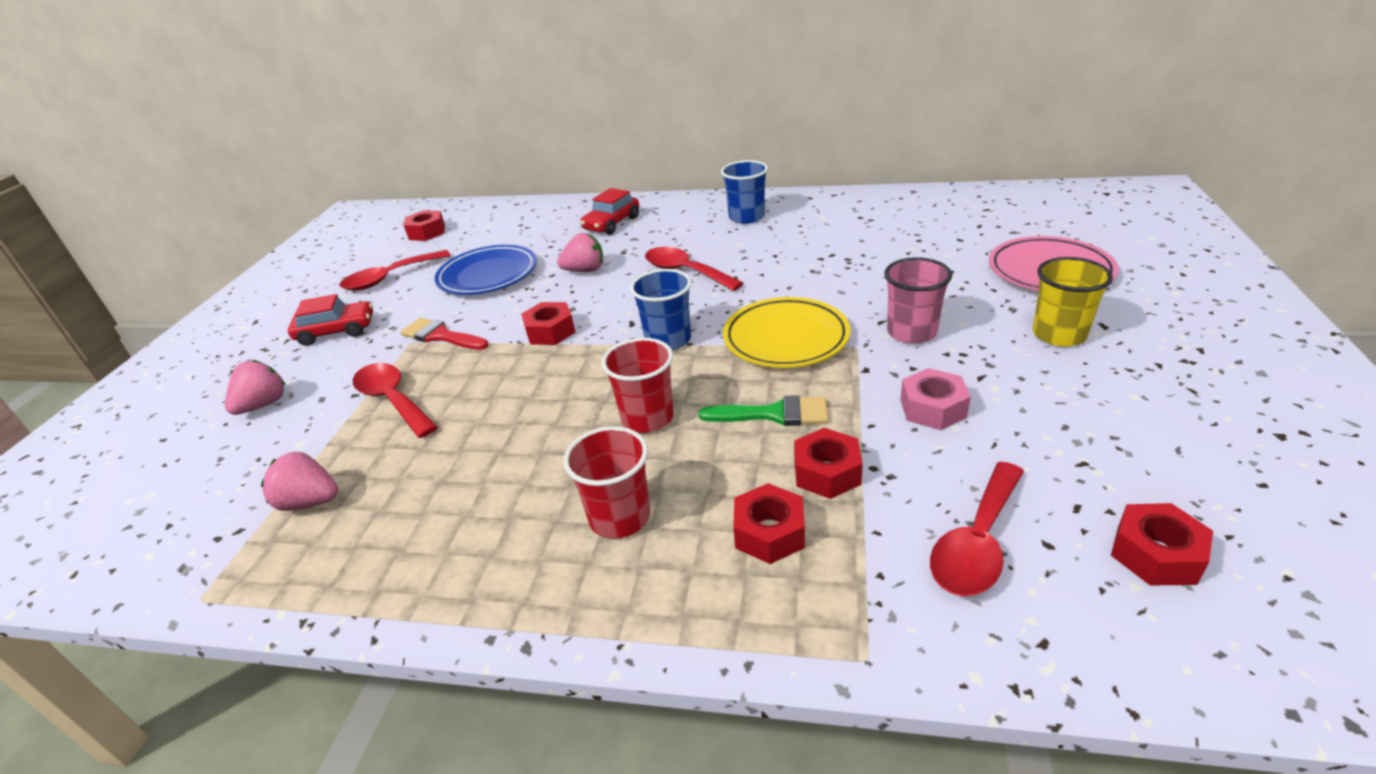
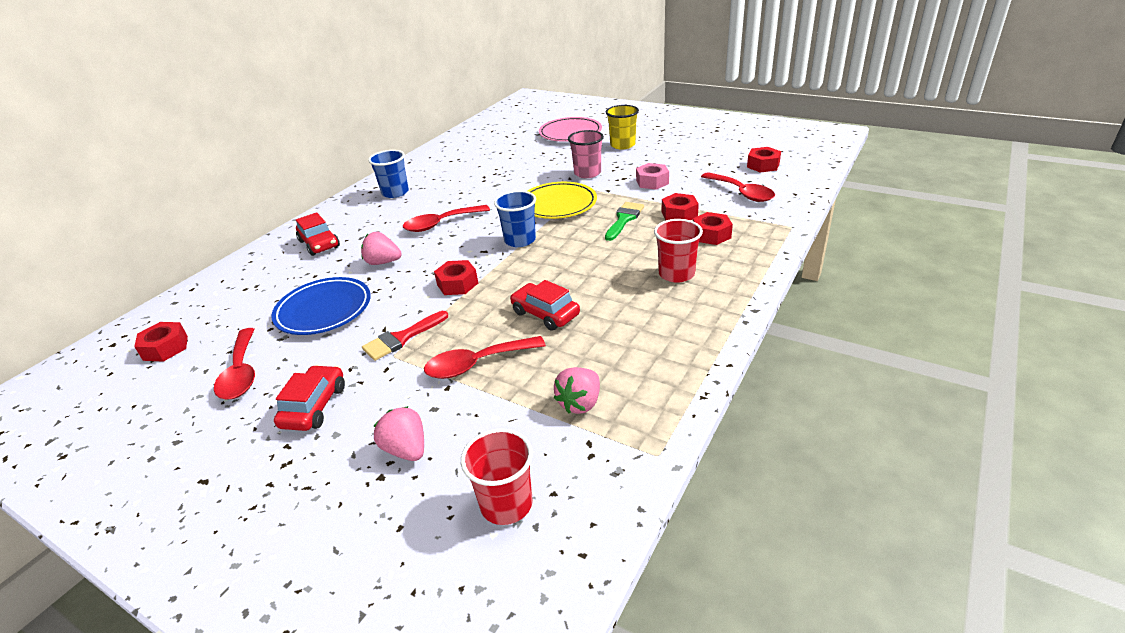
camera: 70 degrees left, 0 degrees up
(494, 417) = (545, 314): none -> red car
(585, 270) = (383, 262): pink strawberry -> pink strawberry turned 90 degrees counterclockwise
(647, 418) = (596, 256): red cup -> red cup (506, 504)

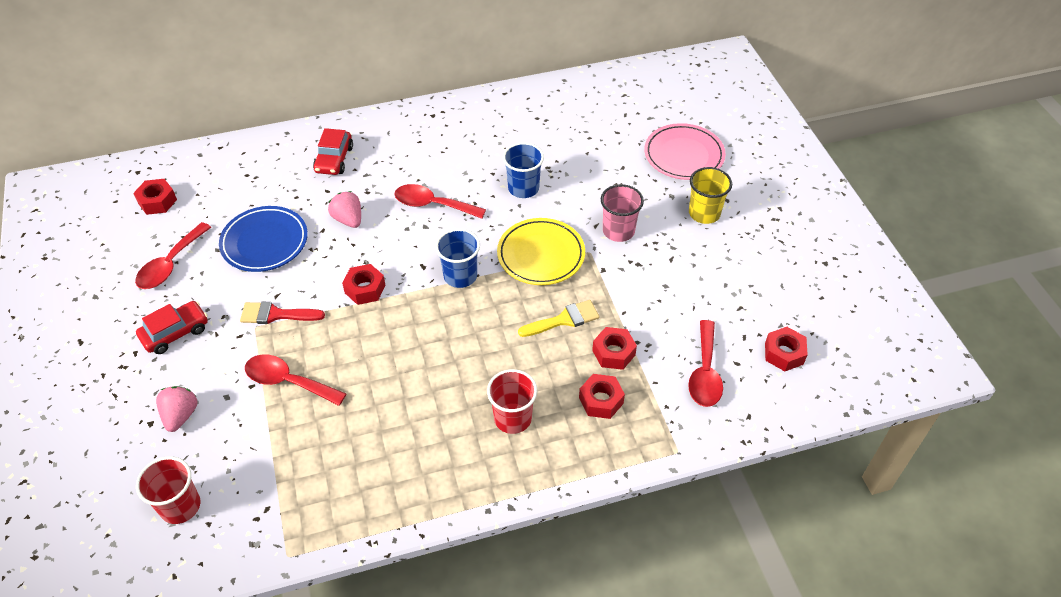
camera: 40 degrees right, 15 degrees up
(395, 192) = (447, 132): blue cup -> blue cup (523, 188)
(545, 314) = (379, 374): red car -> none
(580, 403) = (300, 474): pink strawberry -> none
(624, 219) = (564, 319): green brush -> yellow brush
(652, 182) = (653, 290): pink nut -> none

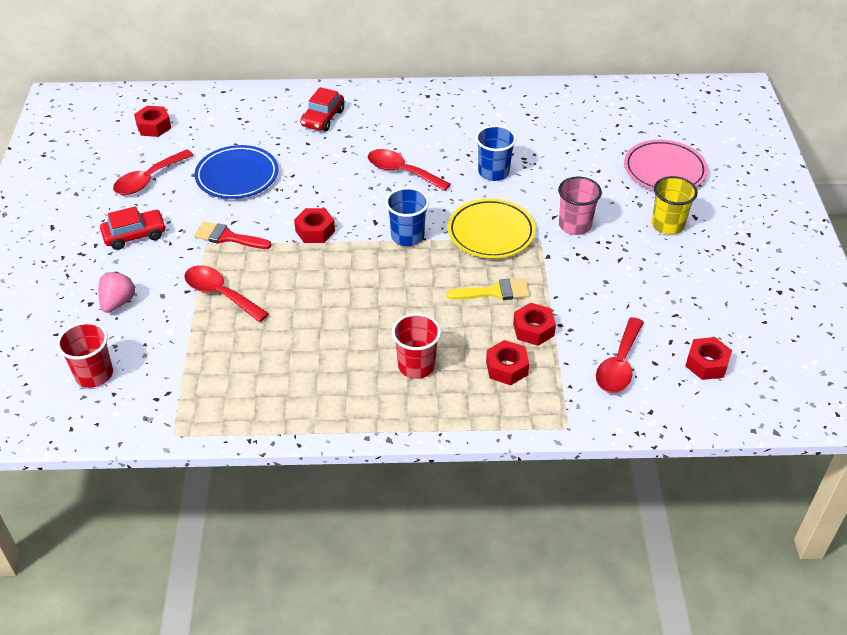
camera: 15 degrees right, 5 degrees down
(348, 219) = (319, 171): pink strawberry -> none

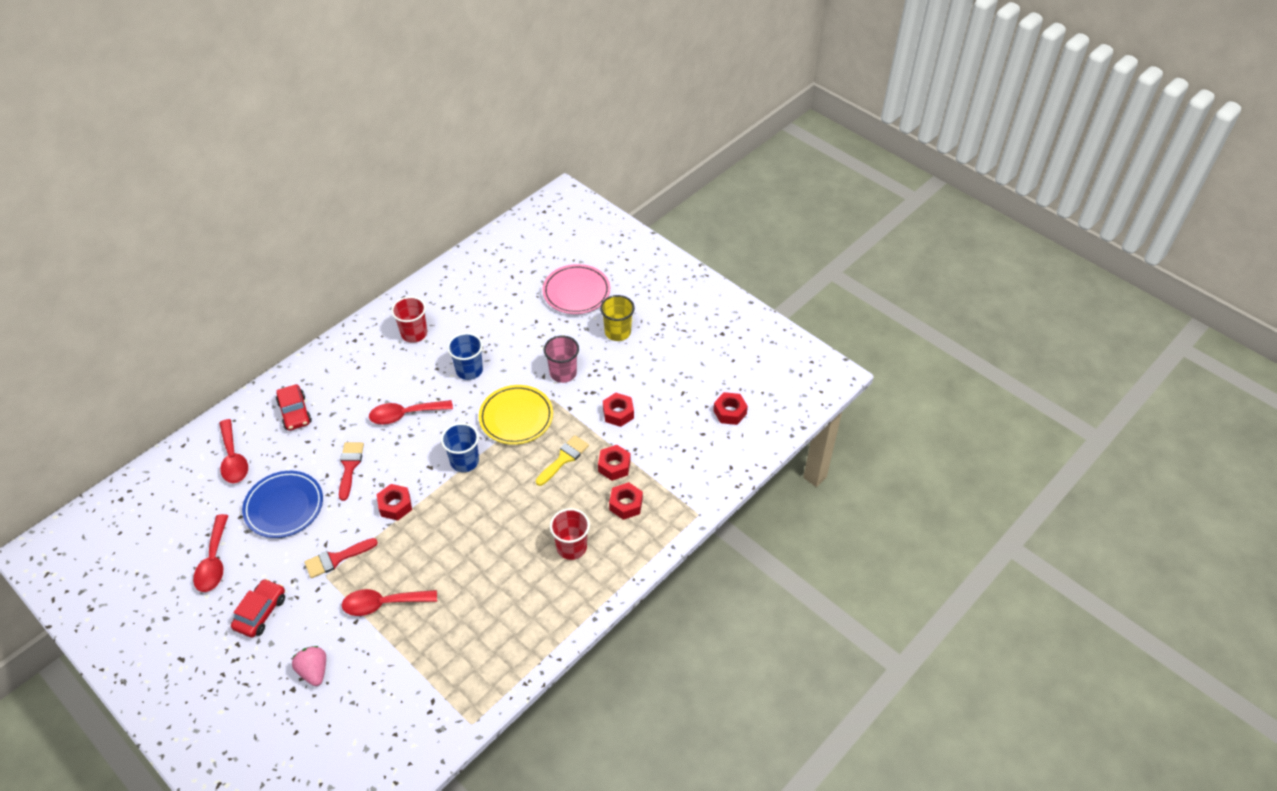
camera: 45 degrees left, 5 degrees up
(94, 374) = (364, 734): red cup -> red cup (414, 333)
(154, 126) = (160, 516): red nut -> red nut (618, 413)
(316, 180) = (349, 466): none -> red brush
(619, 365) = (685, 451): red spoon -> red spoon (233, 459)

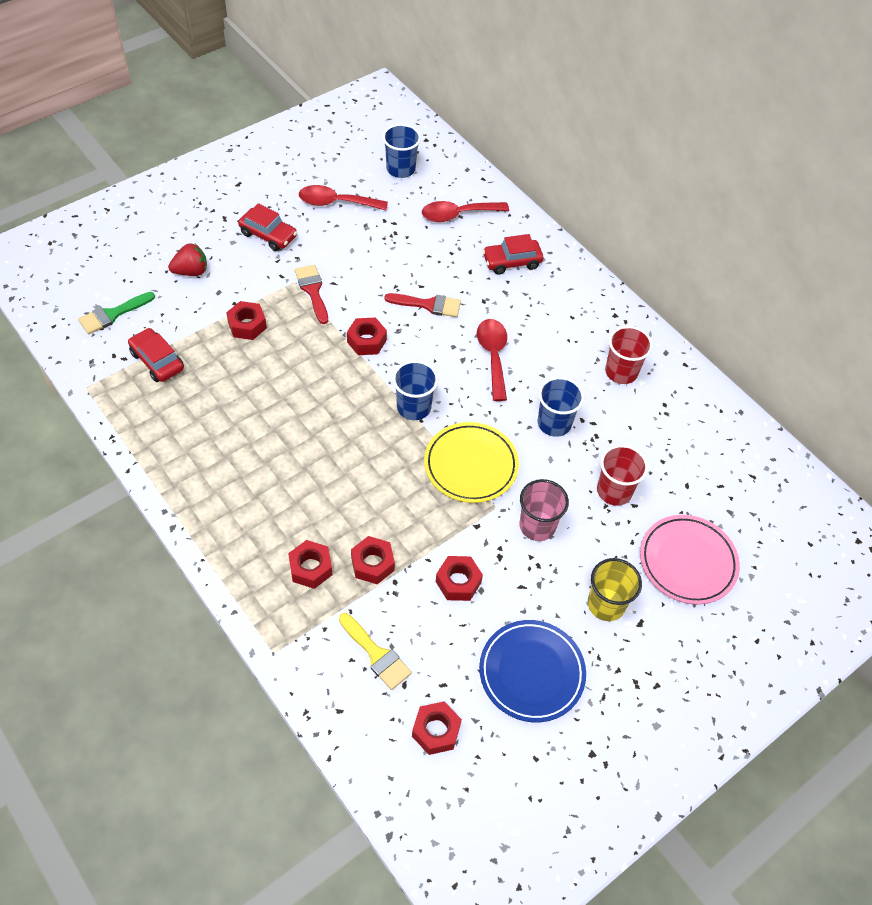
camera: 95 degrees right, 5 degrees up
(165, 514) = (400, 169): none -> blue cup
(284, 507) = (388, 252): blue plate -> blue plate (531, 672)
(314, 671) = (191, 271): pink strawberry -> red strawberry
(376, 729) = (112, 314): none -> green brush
(383, 604) = (247, 325): red spoon -> red nut
(433, 670) = (157, 361): none -> red car
(564, 458) = (396, 509): yellow brush -> yellow brush (376, 654)
(571, 547) = (265, 500): red cup -> red cup (614, 491)

